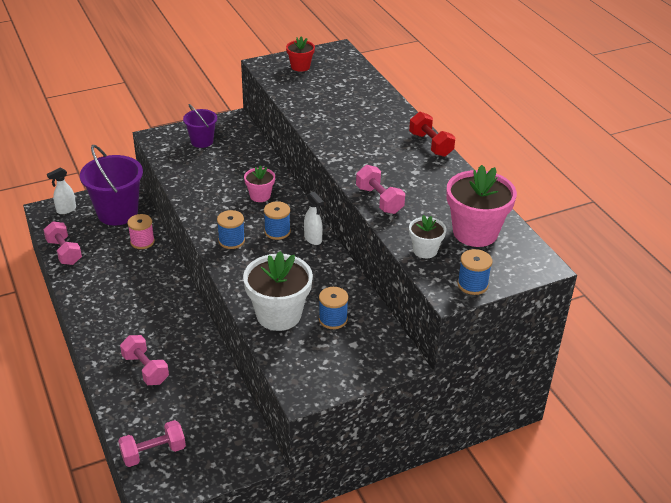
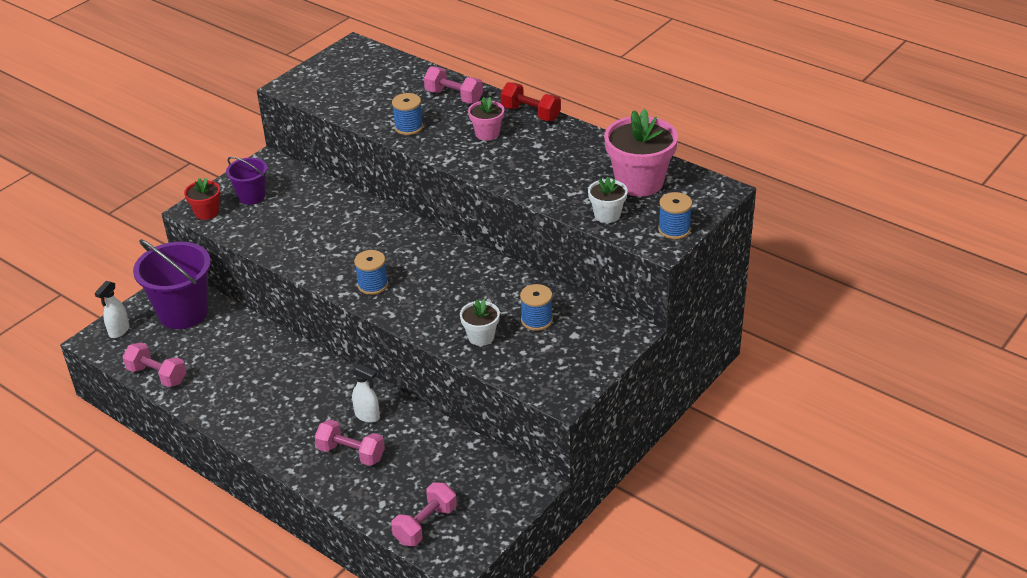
camera: 25 degrees left, 0 degrees up
(142, 242) = (238, 331): pink spool -> none
(260, 196) = (364, 230): pink flower pot -> pink flower pot (487, 133)
(277, 231) = (412, 259): blue spool -> blue spool (408, 127)
(278, 315) = (481, 336): white flower pot -> white flower pot, size x0.53
(300, 66) = (329, 77): red flower pot -> red flower pot (206, 212)
(313, 239) = (455, 253): white spray bottle -> white spray bottle (367, 416)
(379, 200) = (526, 184): pink dumbbell -> pink dumbbell (454, 97)

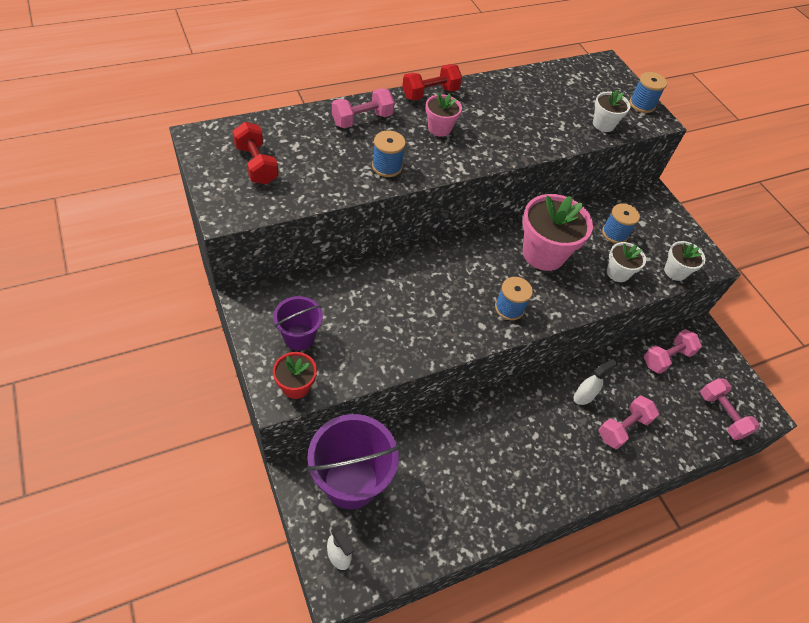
camera: 70 degrees left, 15 degrees up
(157, 375) = (435, 544): pink dumbbell -> pink dumbbell (666, 358)
(349, 77) = (256, 165): none -> red dumbbell
(522, 375) = (675, 271): none -> white flower pot
(639, 182) = (571, 90): pink flower pot -> pink flower pot (543, 253)

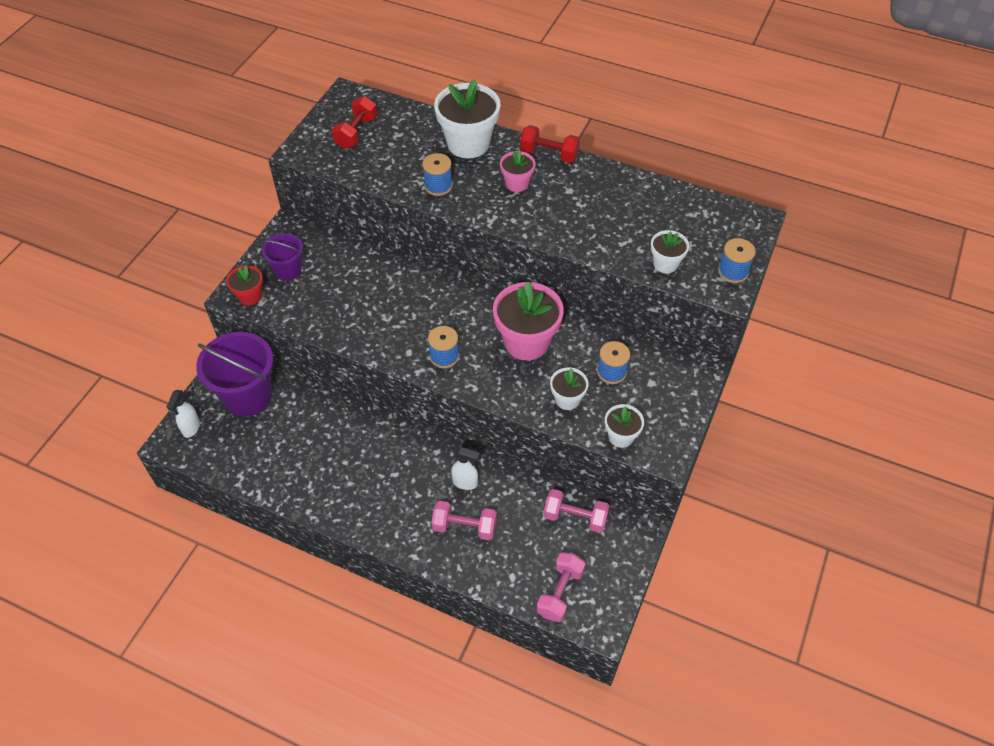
camera: 55 degrees right, 0 degrees up
(362, 119) = (468, 144): pink dumbbell -> white flower pot

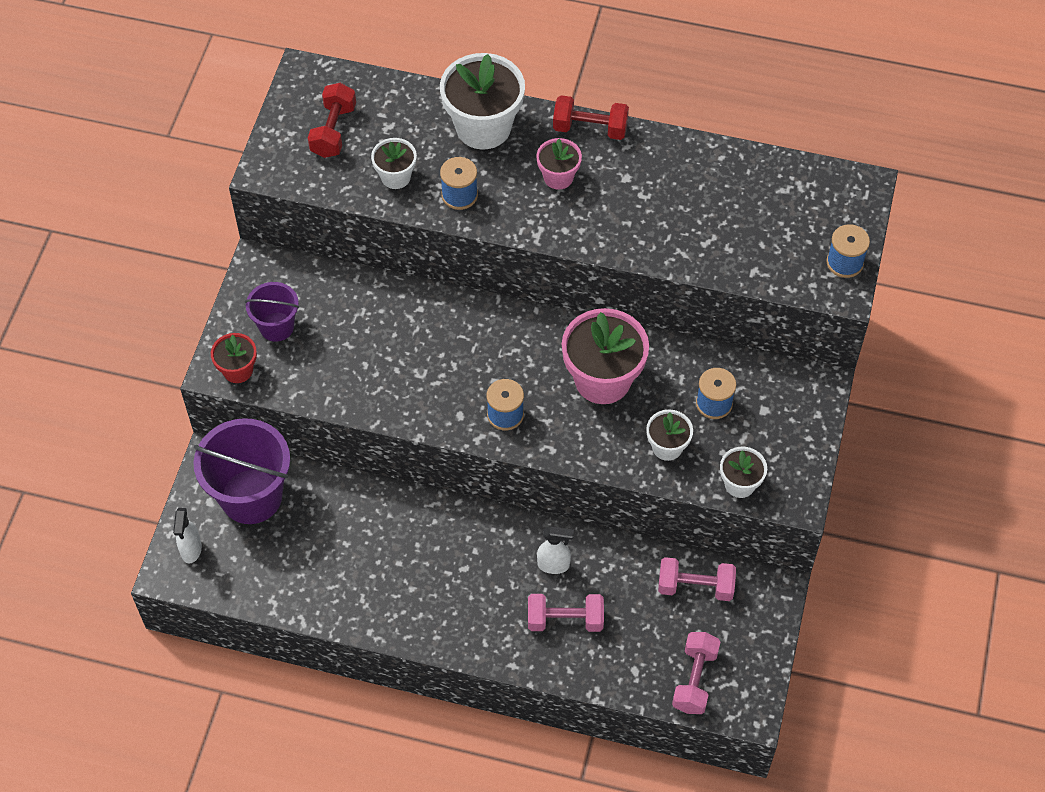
camera: 10 degrees left, 5 degrees up
(665, 264) = (762, 263): white flower pot -> white flower pot (395, 177)

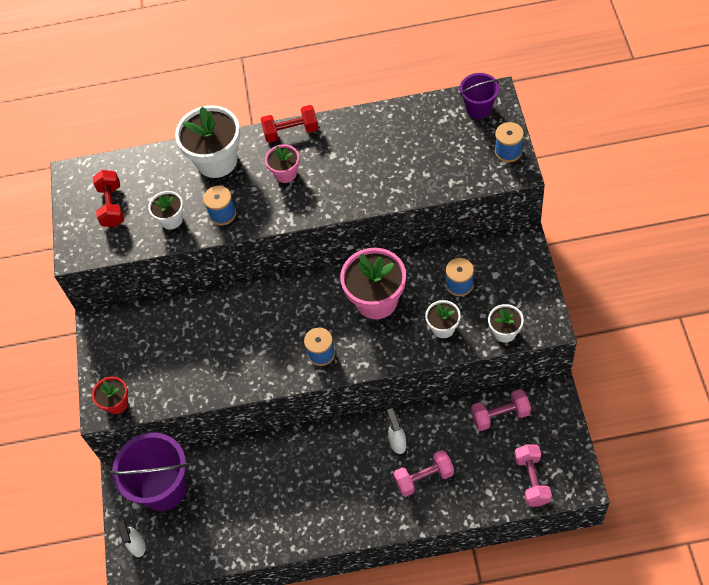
camera: 15 degrees left, 0 degrees up
(276, 327) = (130, 361): purple bucket -> purple bucket (479, 108)
(554, 565) = (397, 443): white spray bottle -> white spray bottle turned 90 degrees counterclockwise

